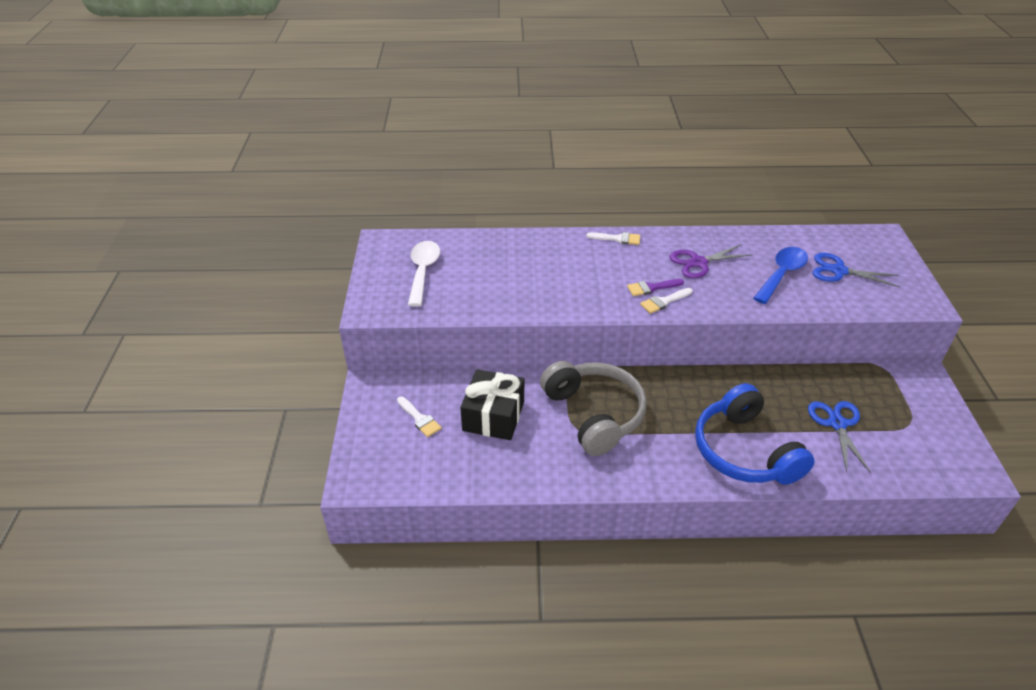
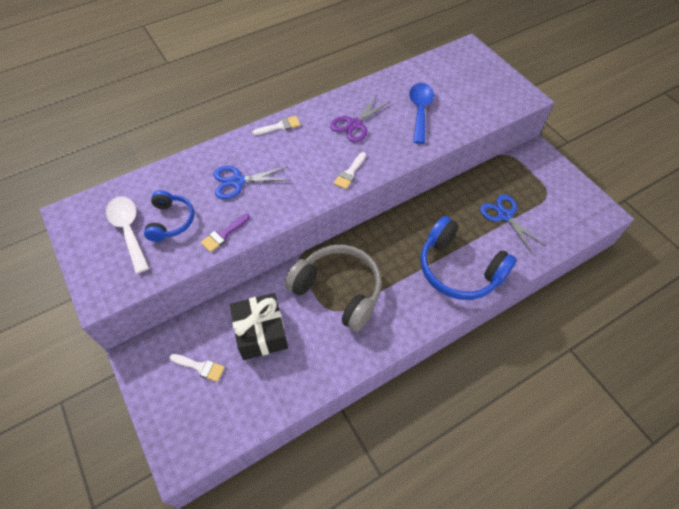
camera: 30 degrees left, 15 degrees up
(464, 278) = (171, 221): none -> blue headphones
(651, 288) = (333, 164): purple brush -> purple brush (223, 234)
(839, 271) = (456, 91): blue scissors -> blue scissors (238, 181)

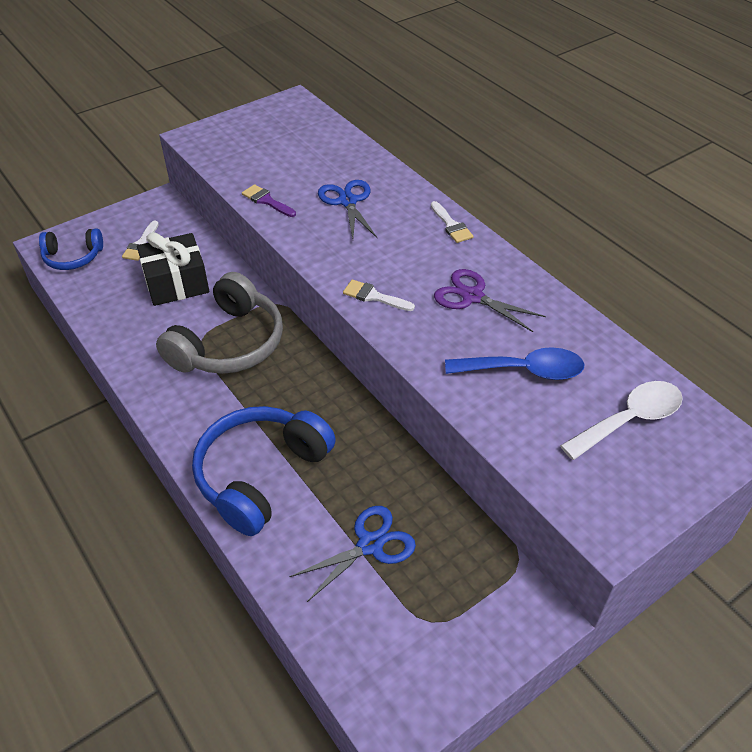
camera: 85 degrees right, 10 degrees down
(128, 230) = (272, 138): white spoon -> white spoon (629, 419)
(171, 221) = (285, 163): blue headphones -> blue headphones (73, 257)

